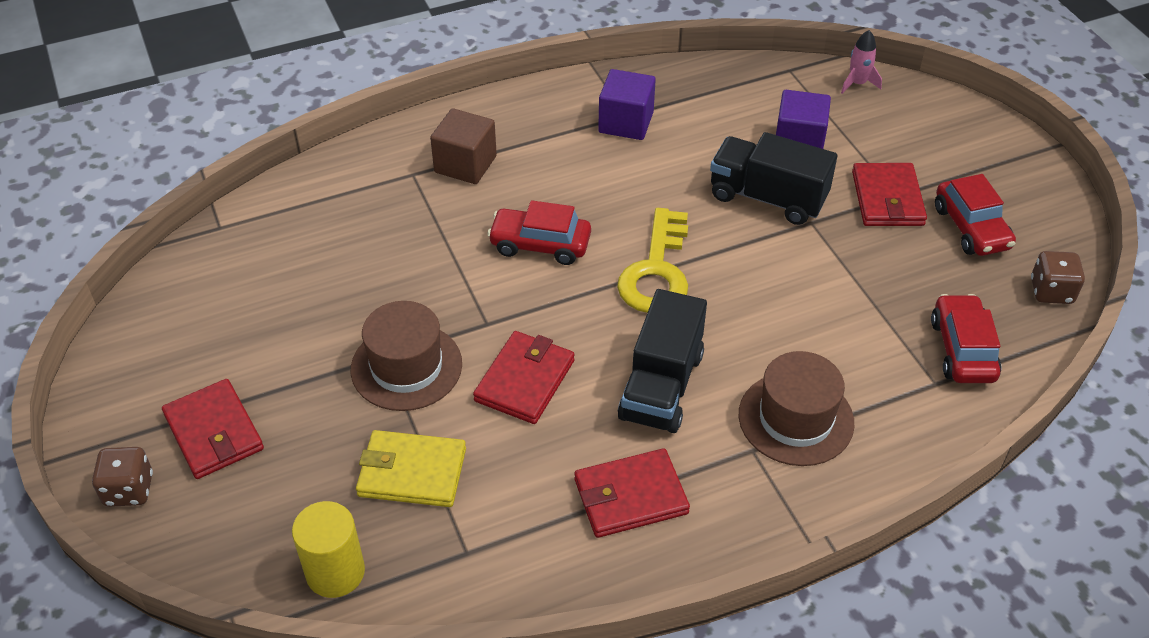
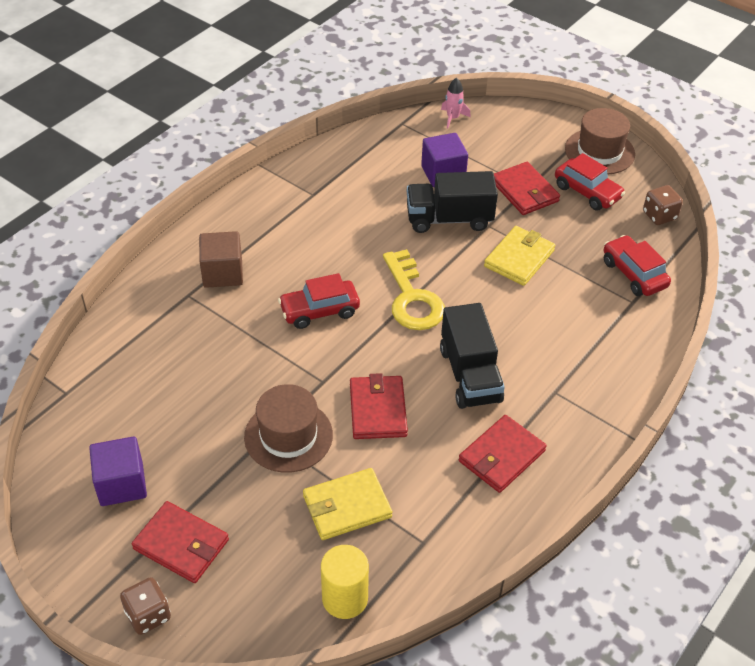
camera: 30 degrees left, 0 degrees up
(626, 122) = (316, 200): purple cube -> purple cube (121, 484)
(796, 419) = (567, 360): brown hat -> brown hat (599, 151)
(822, 275) = (519, 258): none -> yellow wallet

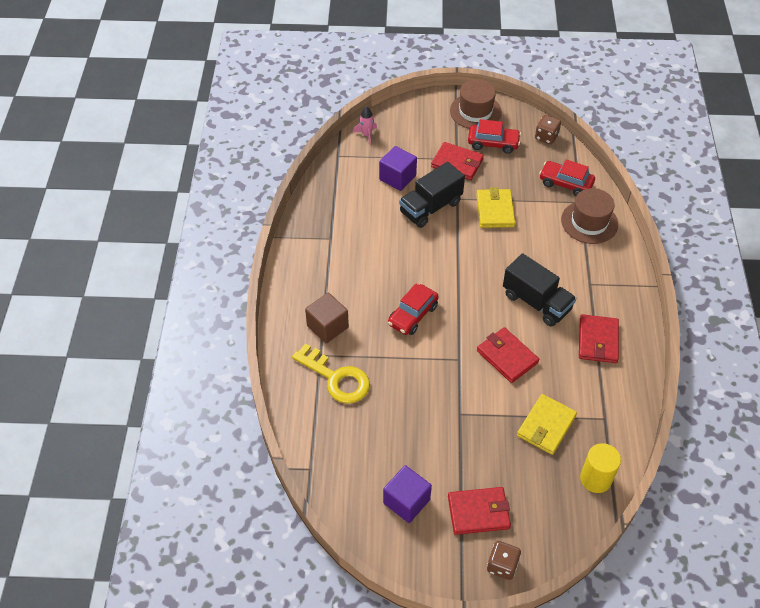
camera: 35 degrees left, 5 degrees up
(288, 436) = (473, 406): brown hat -> brown hat (589, 222)
(412, 298) = (459, 273): yellow key -> yellow key (336, 378)

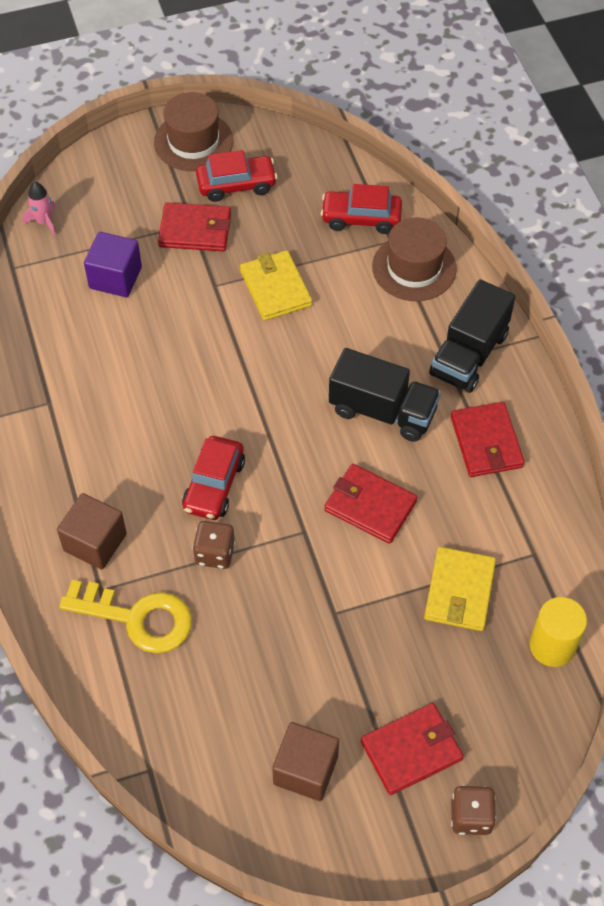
camera: 20 degrees left, 5 degrees up
(406, 501) = (305, 770): purple cube -> brown cube
(430, 207) = (181, 310): black truck -> black truck (469, 354)
(546, 137) = (309, 154): brown dice -> brown dice (215, 553)

